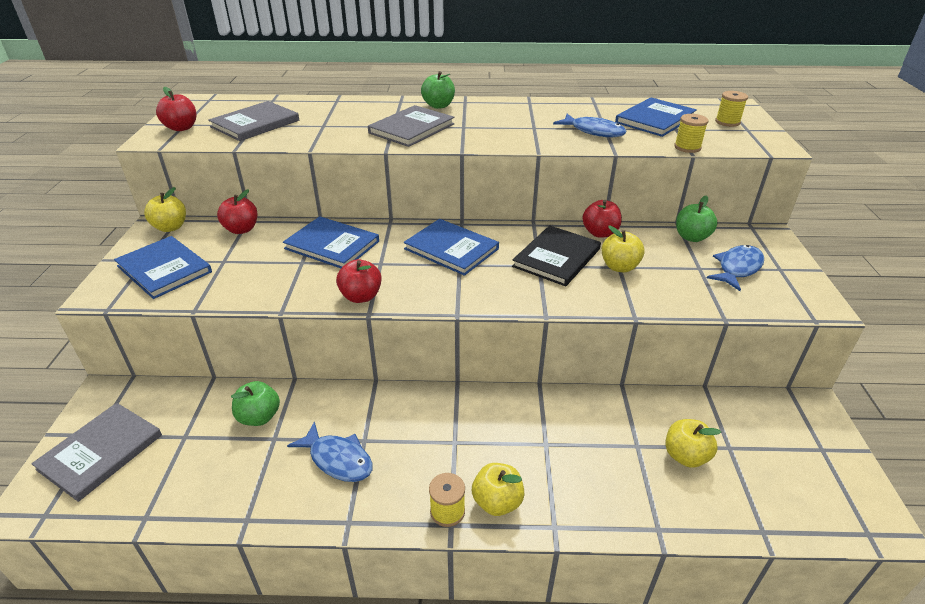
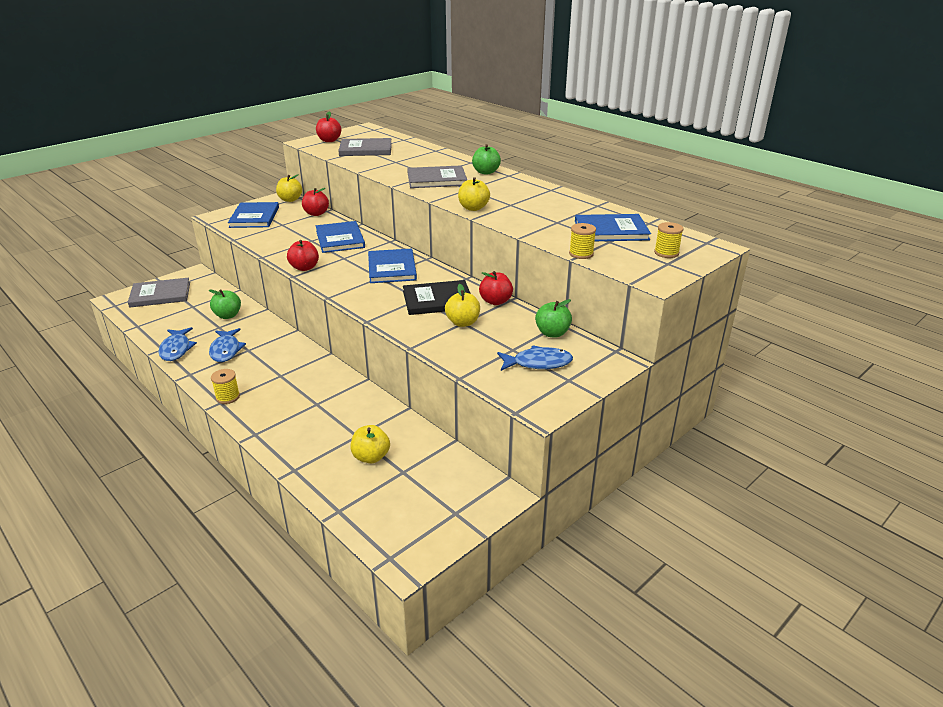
camera: 45 degrees right, 5 degrees down
(497, 502) = (252, 408): yellow apple -> yellow apple (473, 208)
(593, 131) = (543, 221): blue fish -> blue fish (176, 349)

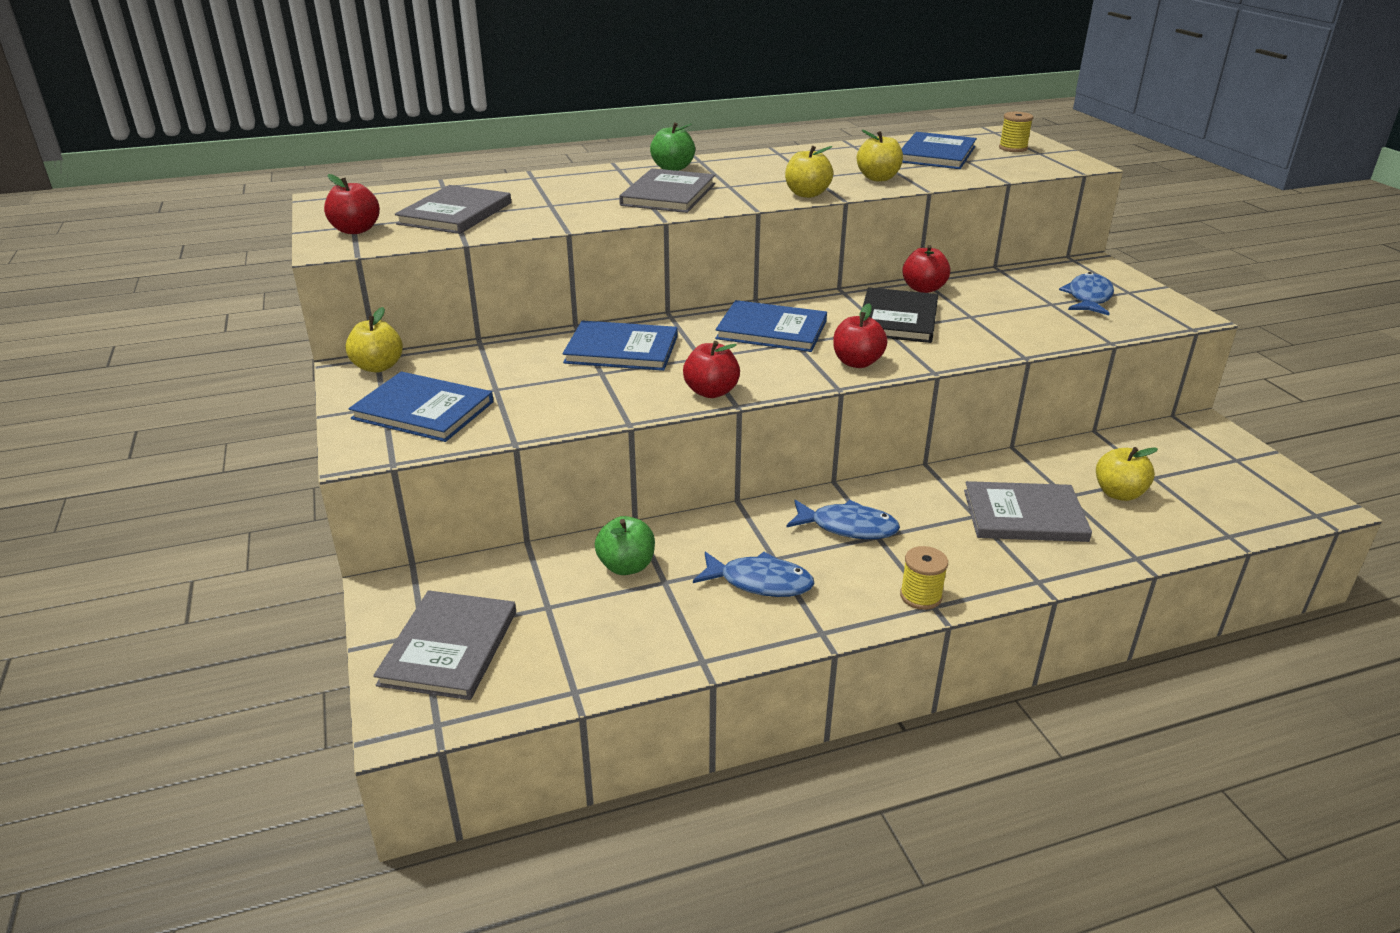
camera: 65 degrees left, 0 degrees up
(176, 349) = (717, 642): blue fish -> blue fish (848, 527)
(316, 213) = (482, 353): red apple -> red apple (857, 362)
(324, 421) = (1024, 516): none -> grey book
(463, 323) = (971, 316): yellow apple -> yellow apple (878, 178)
(552, 333) = (1021, 278): green apple -> none
(581, 254) = (995, 176): yellow spool -> none

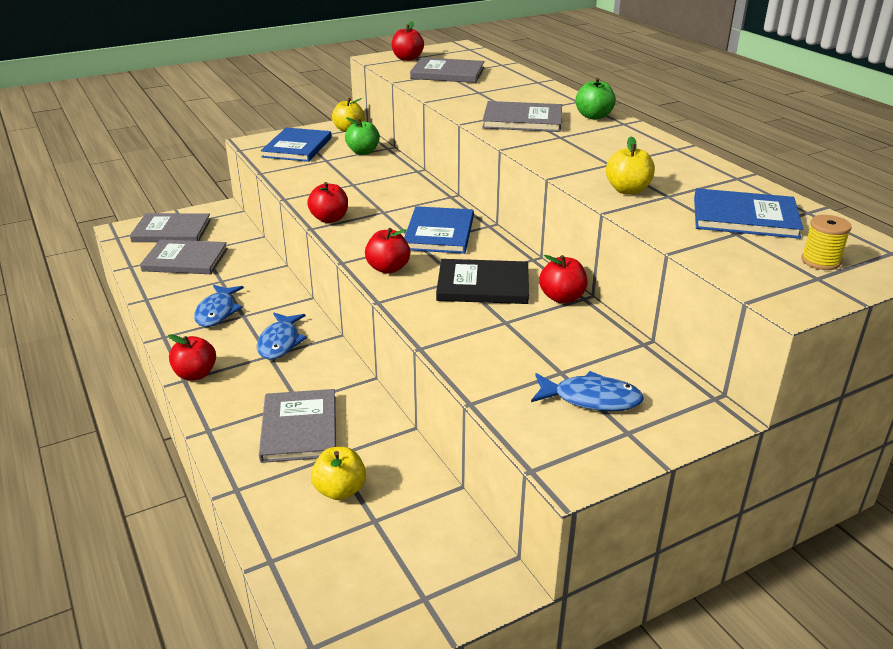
camera: 80 degrees right, 0 degrees up
(577, 624) = (185, 260): none -> grey book
(621, 349) = (389, 186): blue book -> none
(626, 566) = (237, 267): green apple -> green apple (363, 152)
(807, 194) = (556, 164): yellow apple -> none
(920, 596) = (195, 374): yellow spool -> red apple

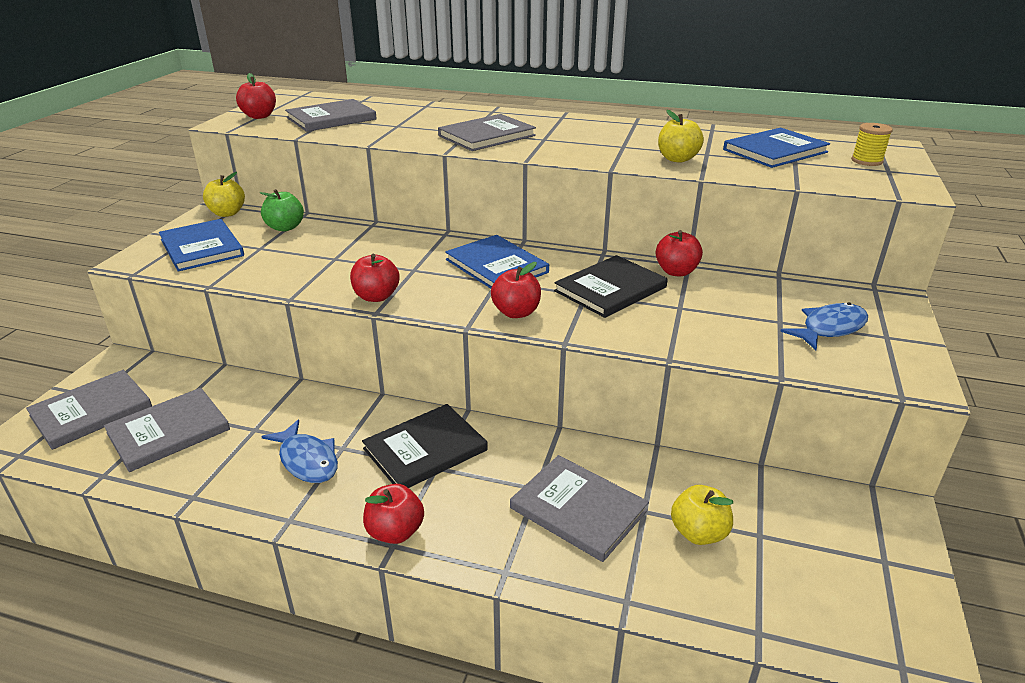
camera: 45 degrees left, 0 degrees up
(280, 342) = (425, 449): blue fish -> black book
(593, 116) = (530, 118): green apple -> none

